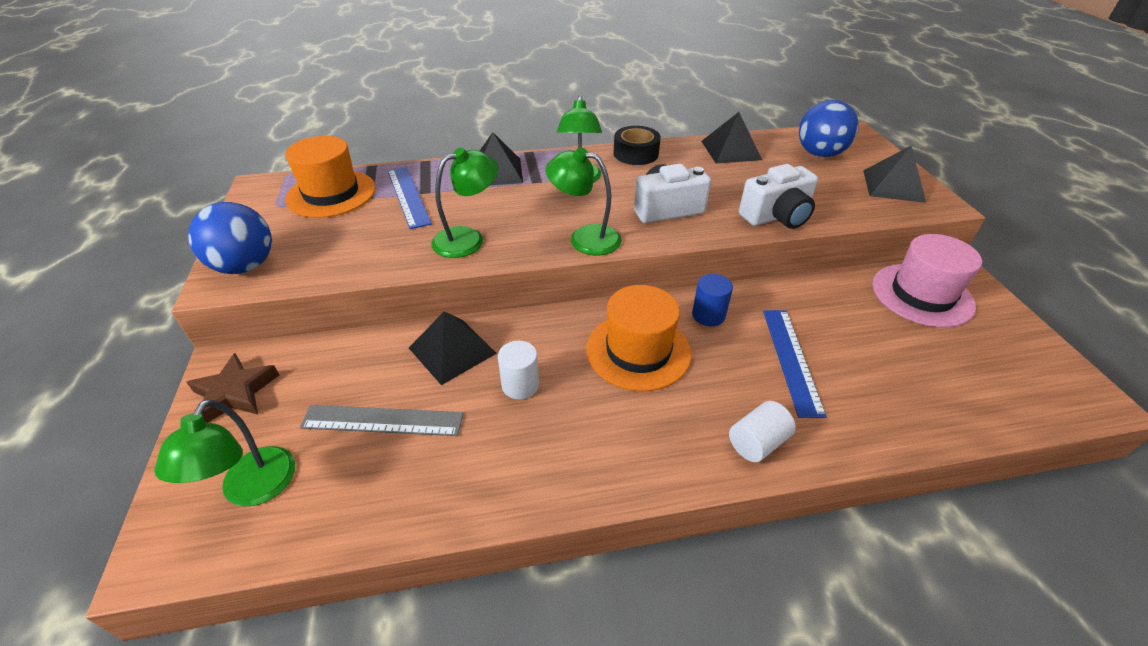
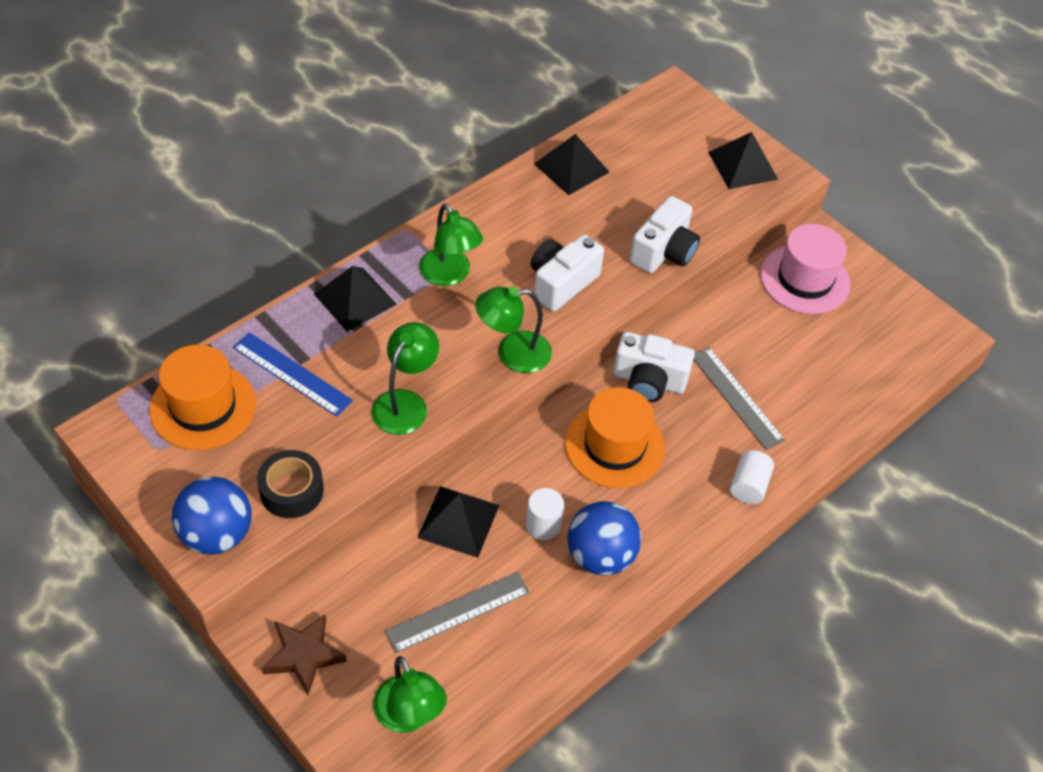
camera: 35 degrees left, 10 degrees up
(635, 153) = (480, 211): black tape -> black tape (291, 490)
(708, 315) = (649, 381): blue cylinder -> white camera
(791, 360) = (736, 397): blue ruler -> grey ruler
(819, 154) = (658, 141): blue ball -> blue ball (600, 555)

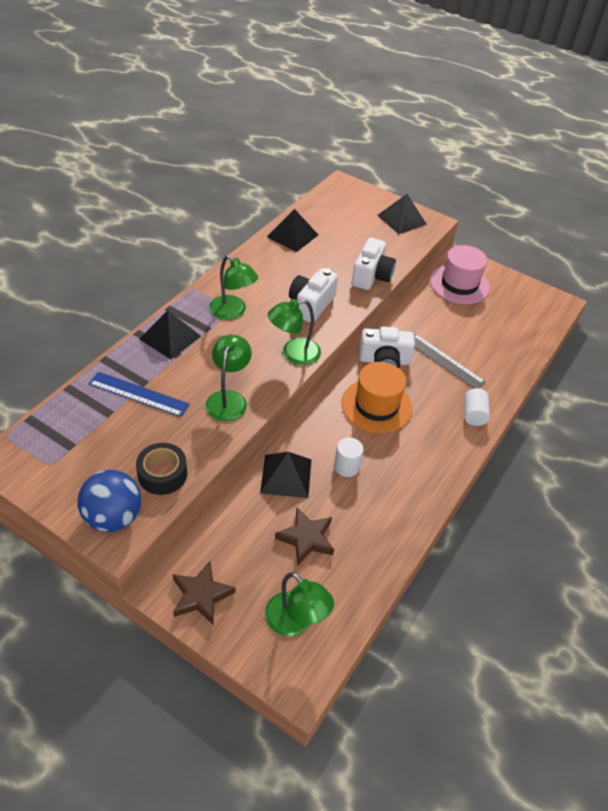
camera: 15 degrees left, 5 degrees down
(203, 406) = (77, 428): orange hat -> none
(458, 612) = (306, 538): grey ruler -> brown star
(600, 555) = (393, 479): blue ball -> none

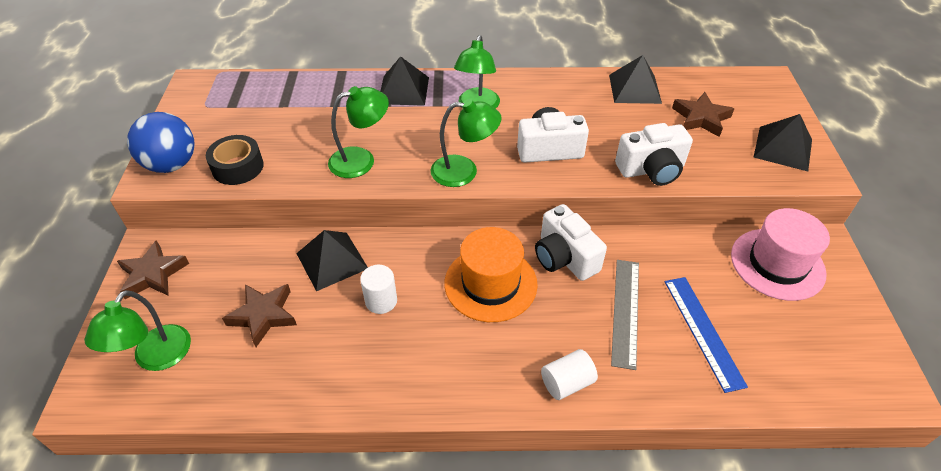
camera: 60 degrees right, 0 degrees up
(138, 394) = (319, 108): blue ruler -> blue ruler (703, 331)
(293, 354) = (464, 171): green lamp -> green lamp turned 150 degrees clockwise
(347, 229) = (701, 118): none -> brown star

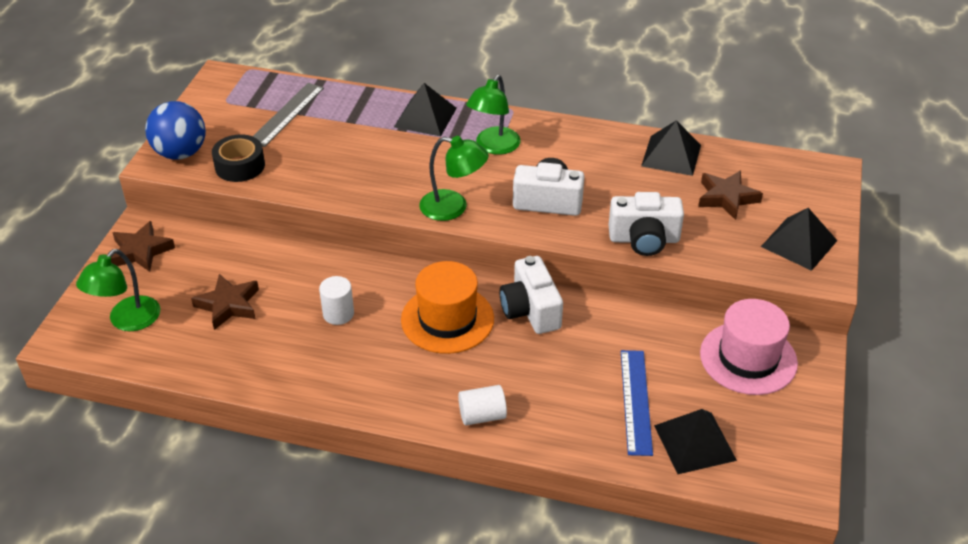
camera: 15 degrees right, 5 degrees down
(332, 261) = (305, 270): black pyramid -> black pyramid (695, 443)
(361, 160) = (357, 179): green lamp -> none
(625, 311) = (567, 369): grey ruler -> grey ruler (287, 114)

